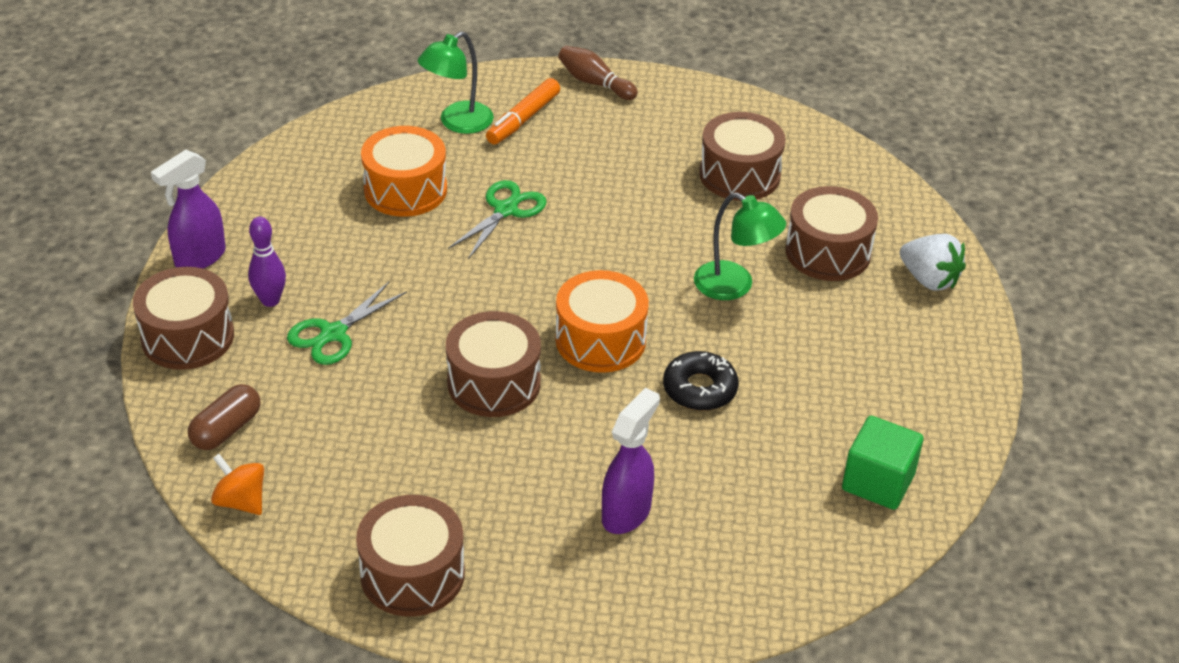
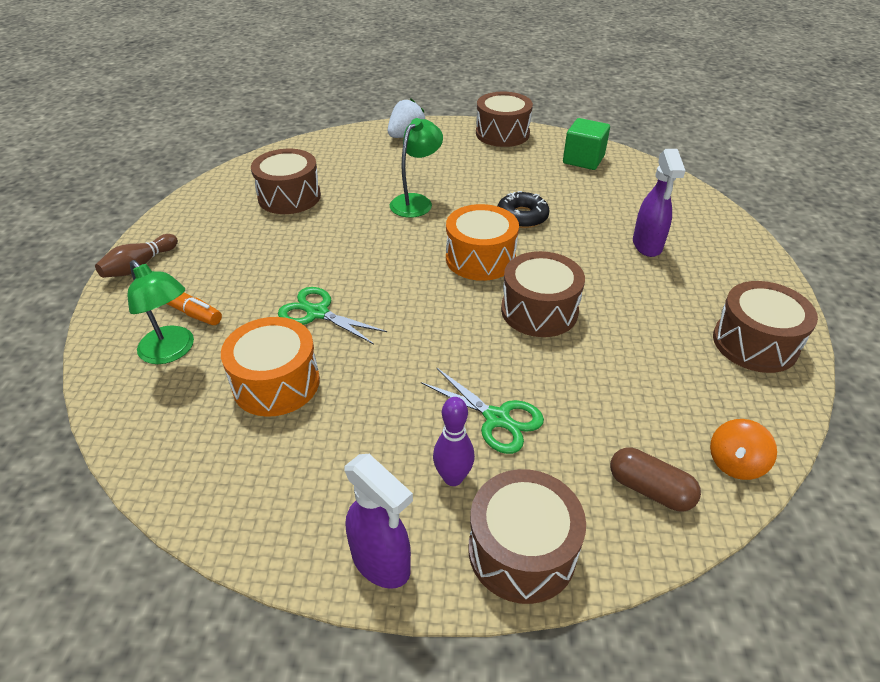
camera: 90 degrees left, 0 degrees up
(627, 513) = (647, 246): purple spray bottle -> purple spray bottle turned 120 degrees counterclockwise
(828, 252) = (380, 166): brown drum -> brown drum (502, 134)

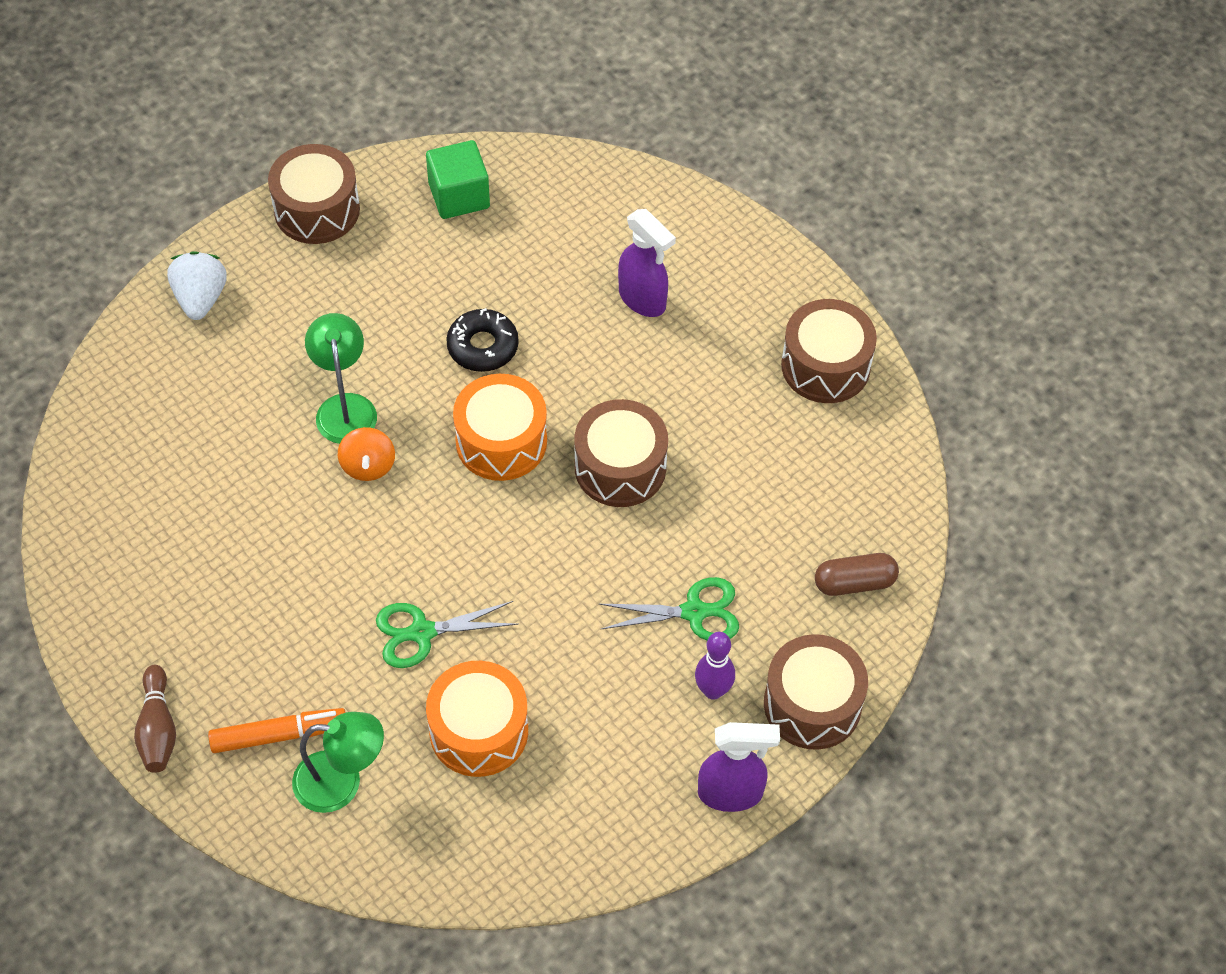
camera: 45 degrees left, 15 degrees up
(289, 197) = (189, 509): brown drum -> none
(735, 463) = (894, 510): orange spinning top -> orange spinning top (368, 465)

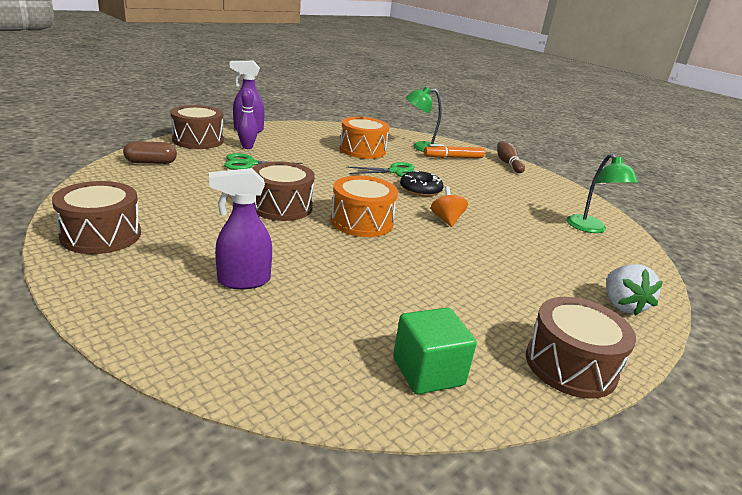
camera: 175 degrees right, 30 degrees down
(345, 407) = (473, 243): green lamp -> green lamp (590, 228)
(482, 346) = (382, 264): black donut -> black donut (420, 189)
(643, 300) = (243, 281): purple spray bottle -> purple spray bottle turned 60 degrees counterclockwise

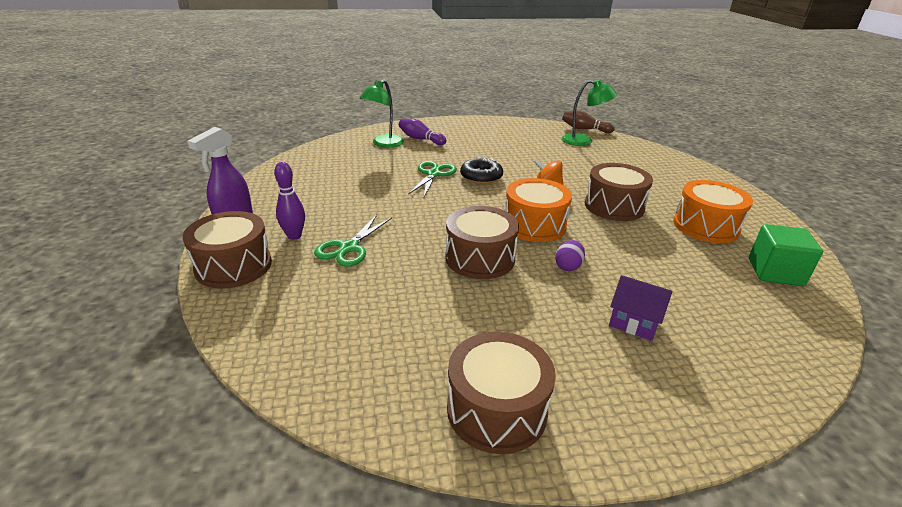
camera: 55 degrees left, 5 degrees up
(151, 162) = (281, 323): brown capsule -> none
(243, 281) = (634, 323): purple spray bottle -> purple house
(306, 243) = (568, 266): none -> purple egg
(362, 150) = (366, 172): orange drum -> orange drum (705, 226)
(453, 157) = (420, 139): orange marker -> purple bowling pin
(508, 163) = (451, 123): brown bowling pin -> brown bowling pin (584, 129)
(570, 365) = (762, 218): brown drum -> brown drum (614, 206)
(622, 305) = (691, 174): white strawberry -> none

